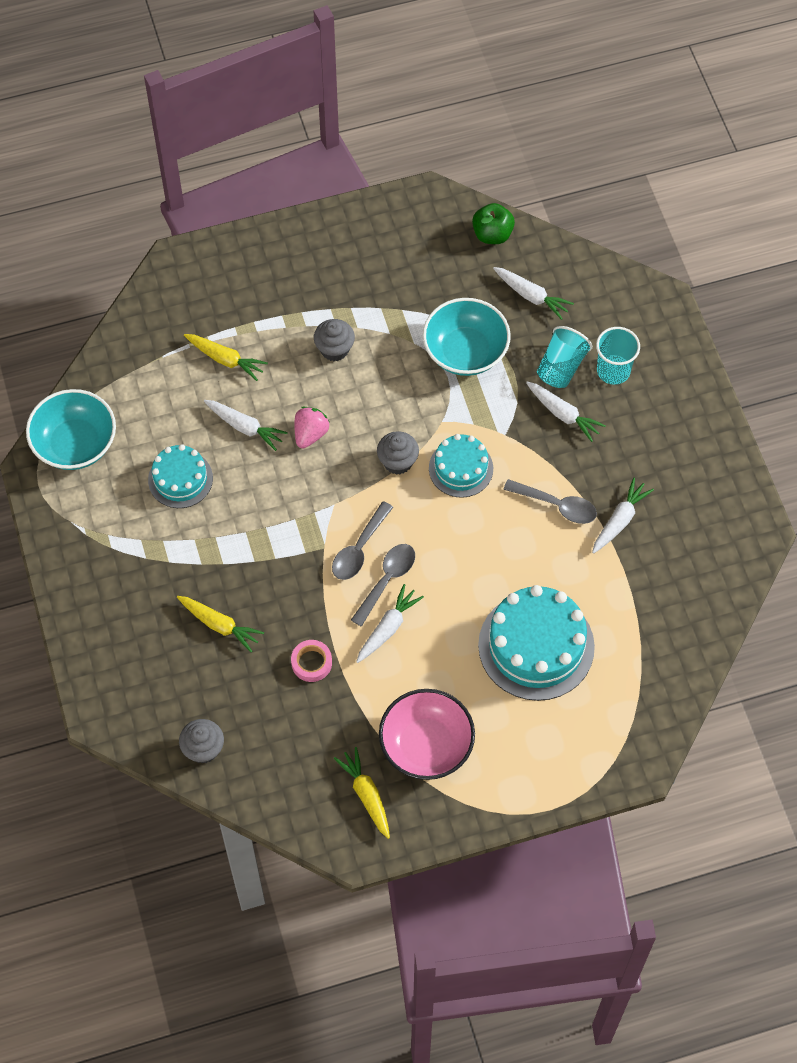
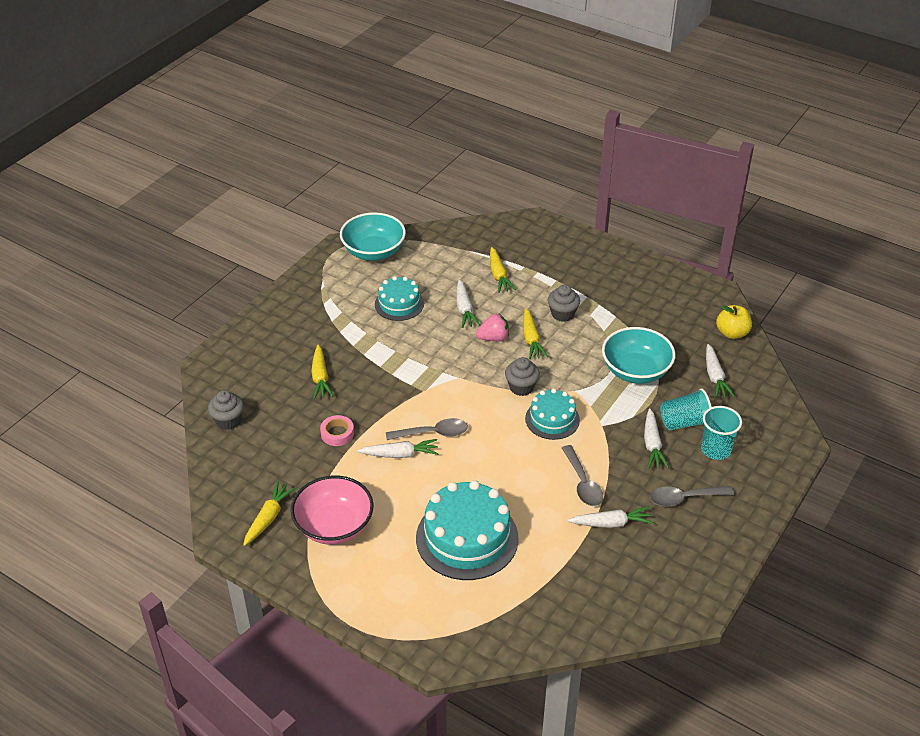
camera: 50 degrees right, 20 degrees down
(342, 403) = (531, 339): none -> yellow carrot
(359, 549) = (440, 407): grey spoon -> grey spoon (684, 498)
(492, 234) = (732, 333): green apple -> yellow apple

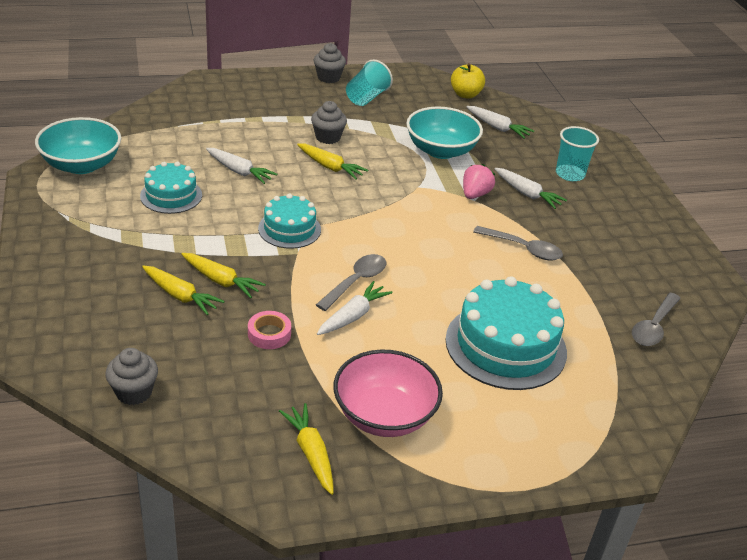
camera: 50 degrees left, 5 degrees down
(493, 338) = (298, 181): pink strawberry -> pink strawberry (475, 194)
(498, 275) = (231, 133): yellow carrot -> yellow carrot (220, 280)
(521, 387) = (375, 206): grey cupcake -> grey cupcake (328, 77)
(552, 419) = (433, 216): turquoise cake -> turquoise cake (289, 229)
(610, 523) = (584, 265): white carrot -> none
(684, 422) = (524, 167): turquoise cup -> turquoise cup (366, 98)
(684, 498) = (601, 217): grey spoon -> grey spoon (653, 327)

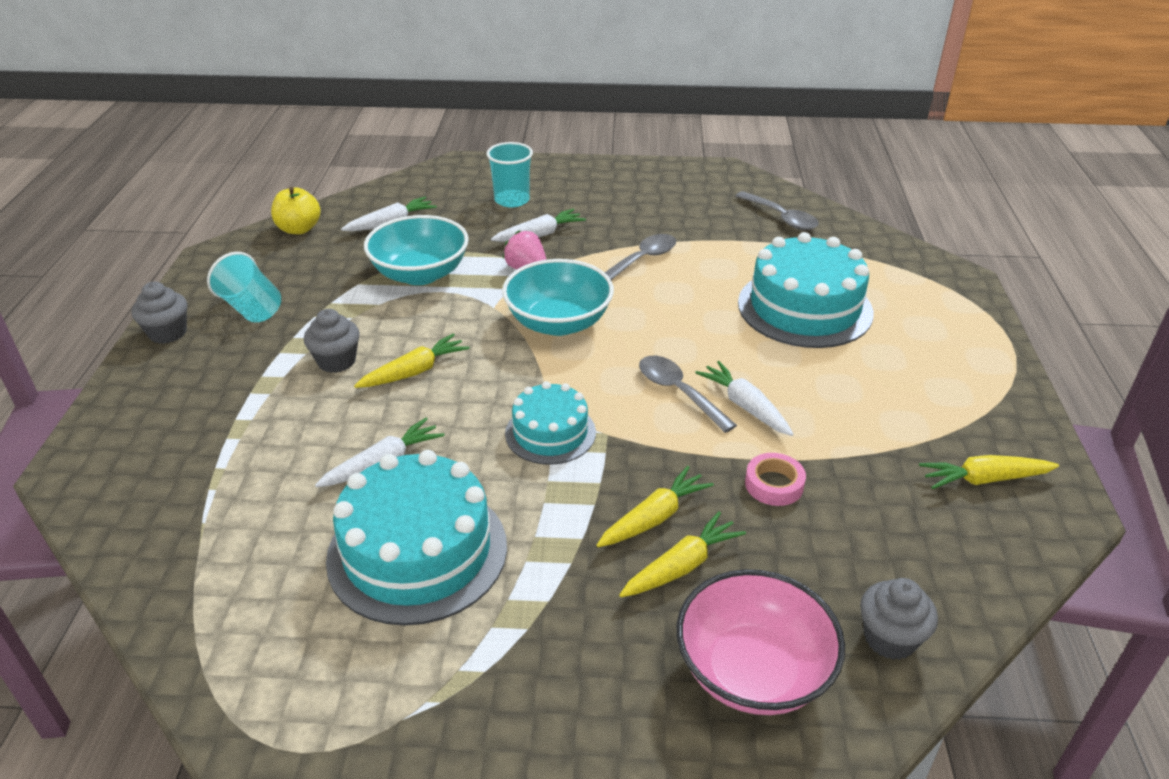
camera: 70 degrees left, 0 degrees up
(82, 165) = (263, 672): turquoise bowl -> turquoise bowl (558, 322)
(171, 195) = (417, 551): turquoise cake -> turquoise cake, size x1.72
(384, 415) = (917, 412): pink bowl -> pink bowl (753, 671)

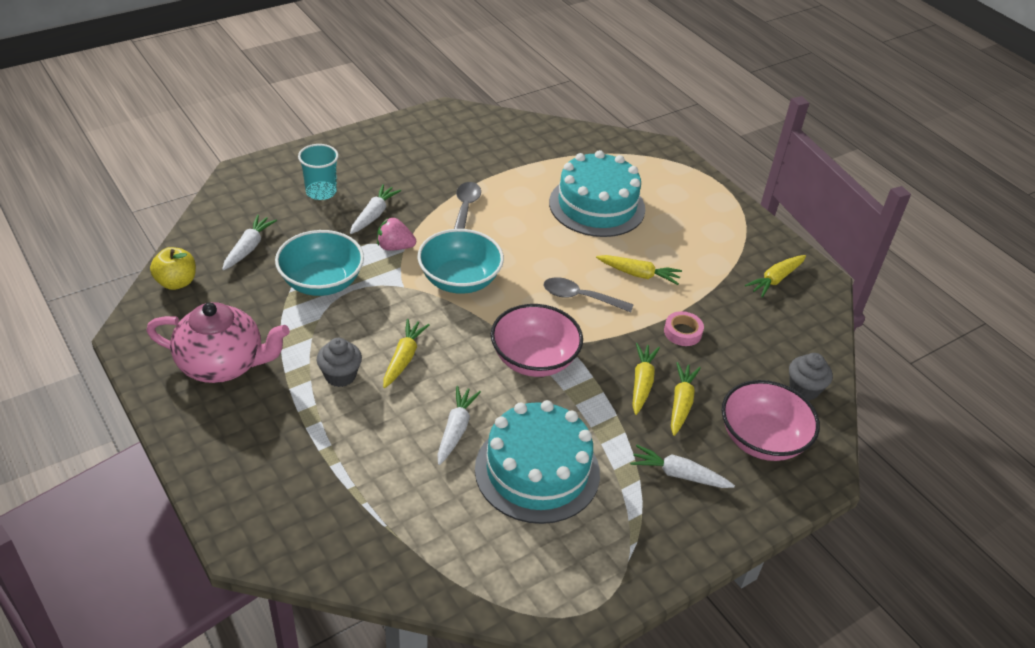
camera: 40 degrees left, 5 degrees up
(168, 333) = (180, 413): grey cupcake -> none
(251, 308) = (223, 364): turquoise cup -> pink teapot
(550, 433) = (534, 359): turquoise cake -> pink bowl
(745, 406) = (625, 290): white carrot -> white carrot (679, 475)
(781, 217) = (522, 139): grey spoon -> none
(781, 396) = (638, 274): none -> yellow carrot

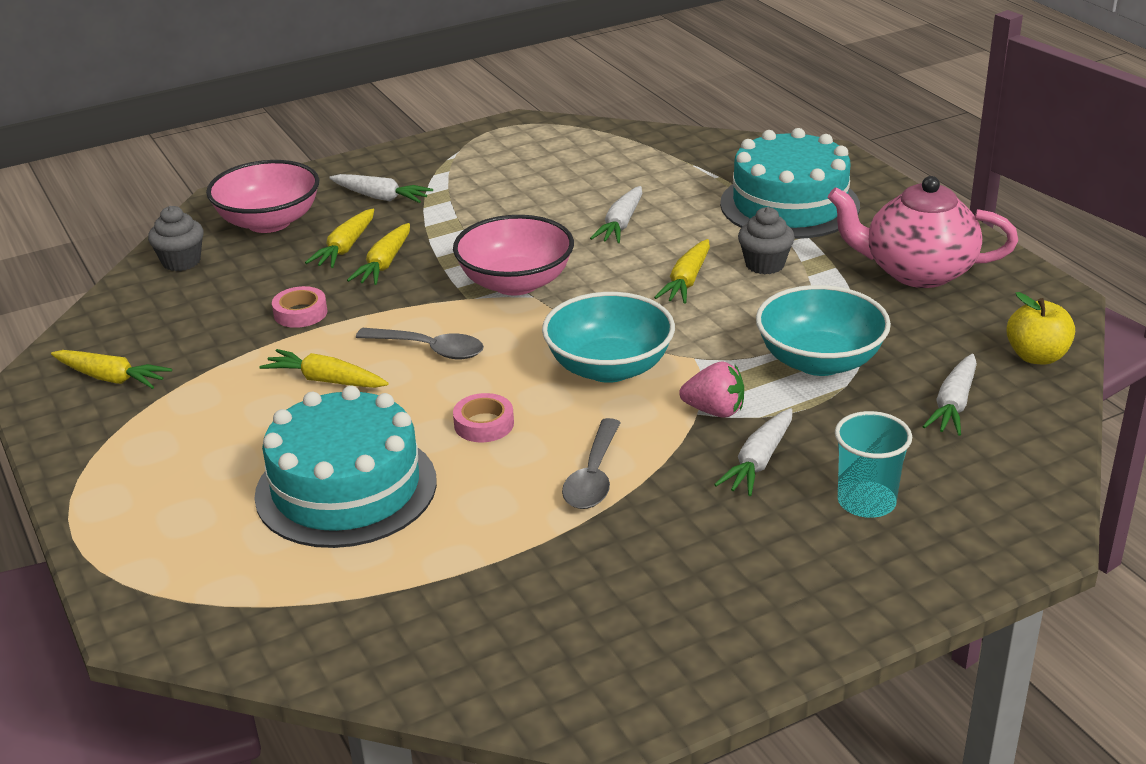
camera: 170 degrees left, 10 degrees down
(532, 241) = (484, 424): none -> pink tape
(537, 471) = (534, 198): turquoise cake -> turquoise cake (789, 205)
(776, 279) = (110, 378): yellow carrot -> yellow carrot turned 60 degrees clockwise

